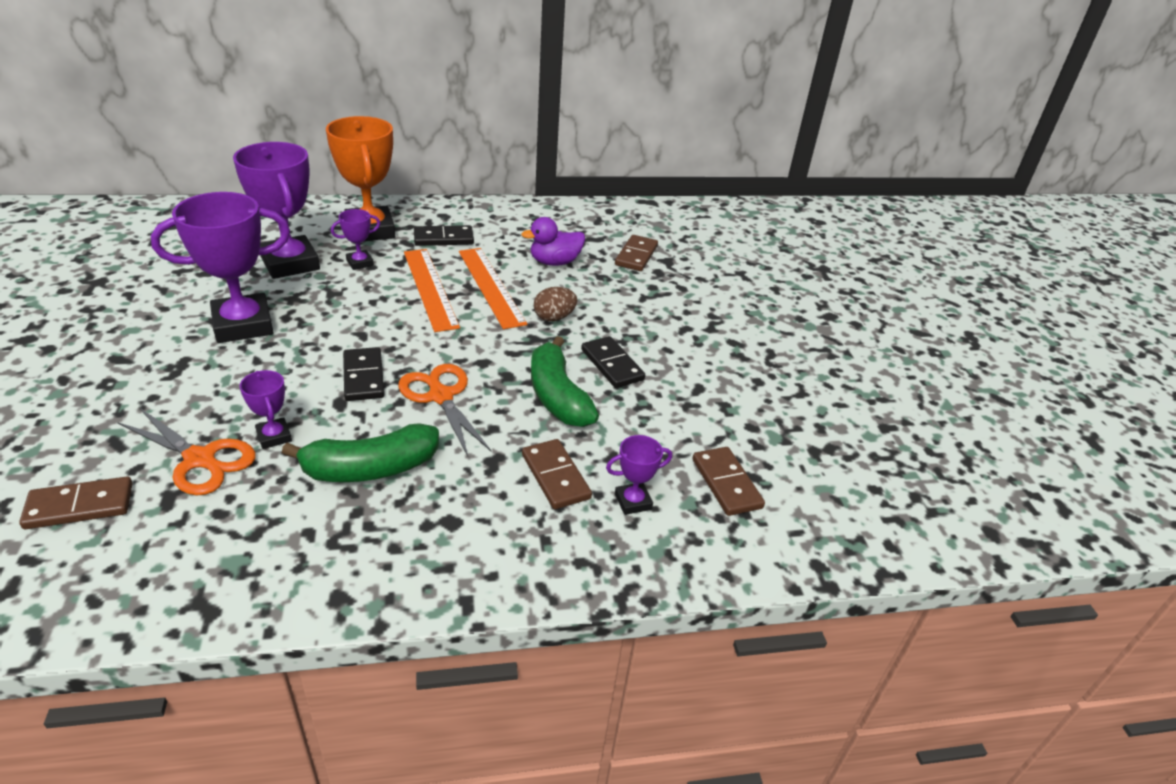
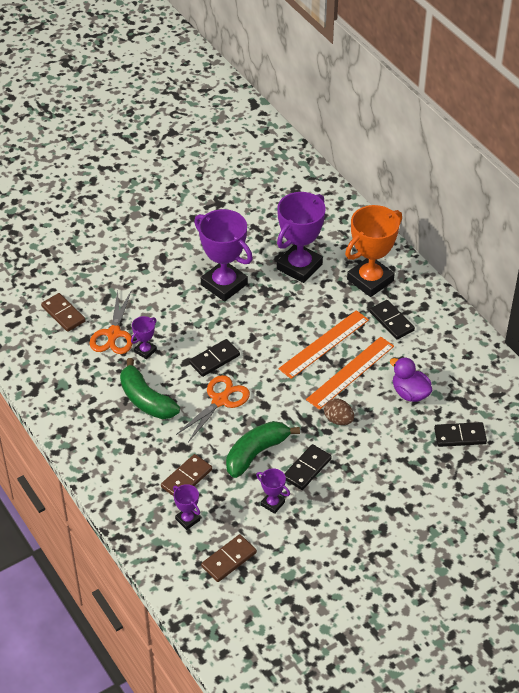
camera: 70 degrees right, 10 degrees up
(360, 263) = (326, 297): purple trophy -> purple trophy (272, 503)
(636, 255) = (460, 436): brown domino -> black domino

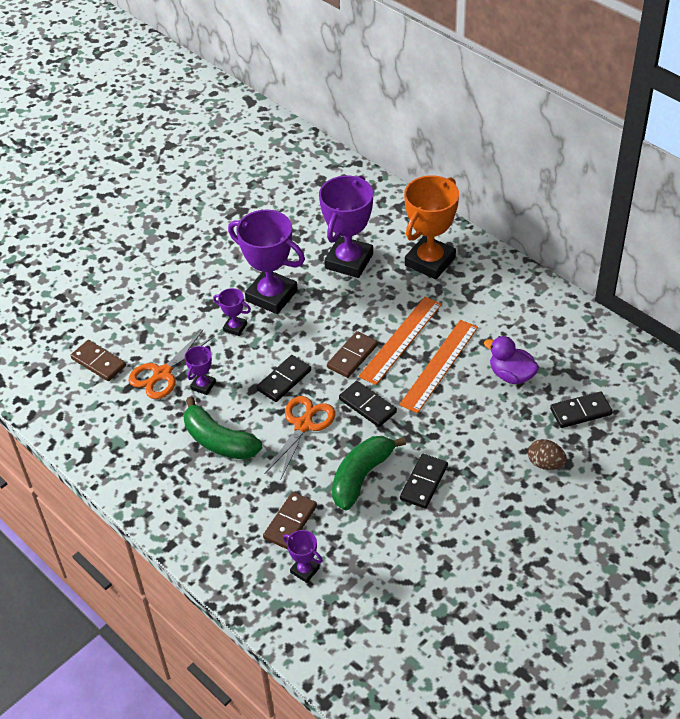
camera: 10 degrees left, 0 degrees up
(113, 334) = (162, 374): orange scissors -> orange scissors turned 45 degrees clockwise
(229, 560) = (366, 608): brown domino -> brown domino (352, 356)
(272, 503) = (397, 531): purple trophy -> purple trophy (235, 327)
(338, 420) = (442, 420): brown egg -> brown egg (545, 463)
(391, 321) = (466, 301): black domino -> black domino (367, 406)

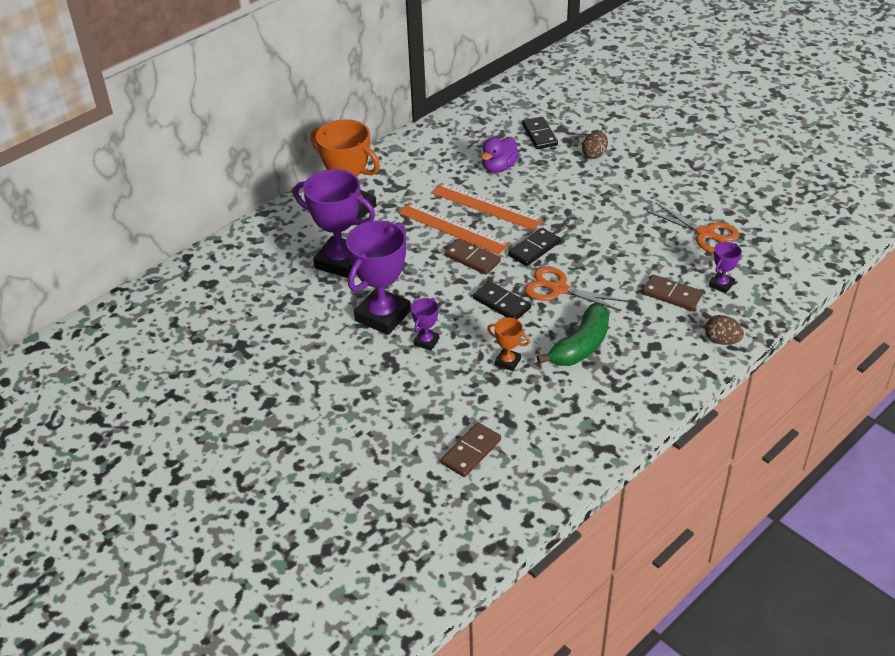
camera: 90 degrees left, 5 degrees down
(162, 374) = (491, 395): orange scissors -> orange scissors (706, 234)
(203, 385) = (508, 362): purple trophy -> orange trophy
(216, 561) = (721, 341): none -> brown egg
(361, 477) = (616, 252): green banana -> none
(423, 482) = (619, 217): black domino -> none

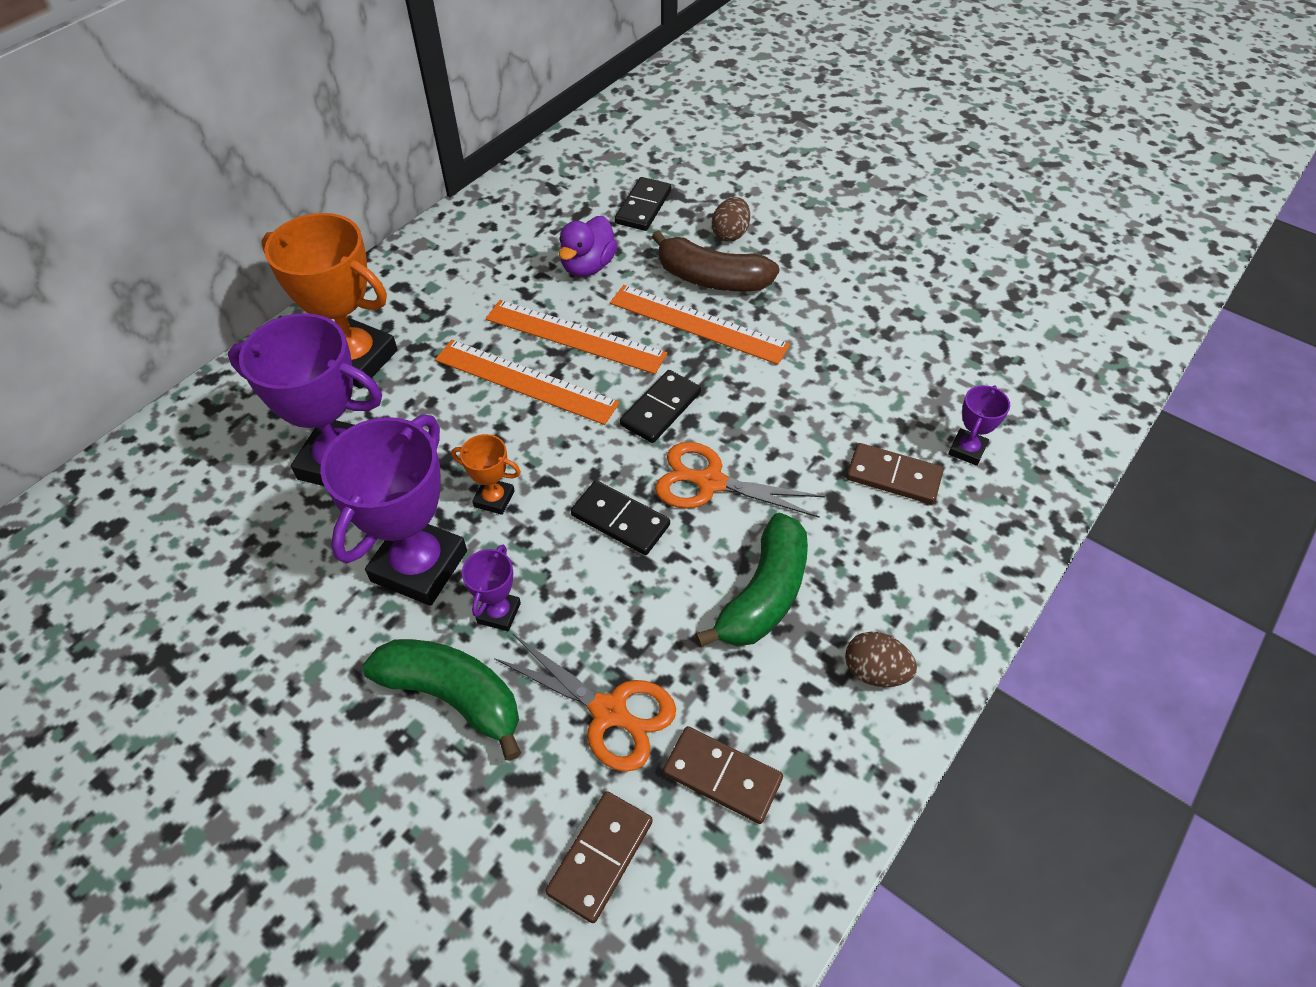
camera: 10 degrees left, 10 degrees up
(397, 377) = (453, 696): none -> green banana
(472, 258) = (562, 436): brown domino -> brown domino (722, 776)
(508, 362) = (644, 641): orange trophy -> orange trophy (494, 499)
(539, 135) = (643, 207): black domino -> black domino turned 45 degrees clockwise
(564, 205) = (698, 324): none -> orange ruler
(578, 180) = (712, 279): none -> brown banana
(706, 234) = (923, 358): orange scissors -> orange scissors (610, 712)
(721, 341) = (991, 559): brown egg -> brown egg (874, 671)

